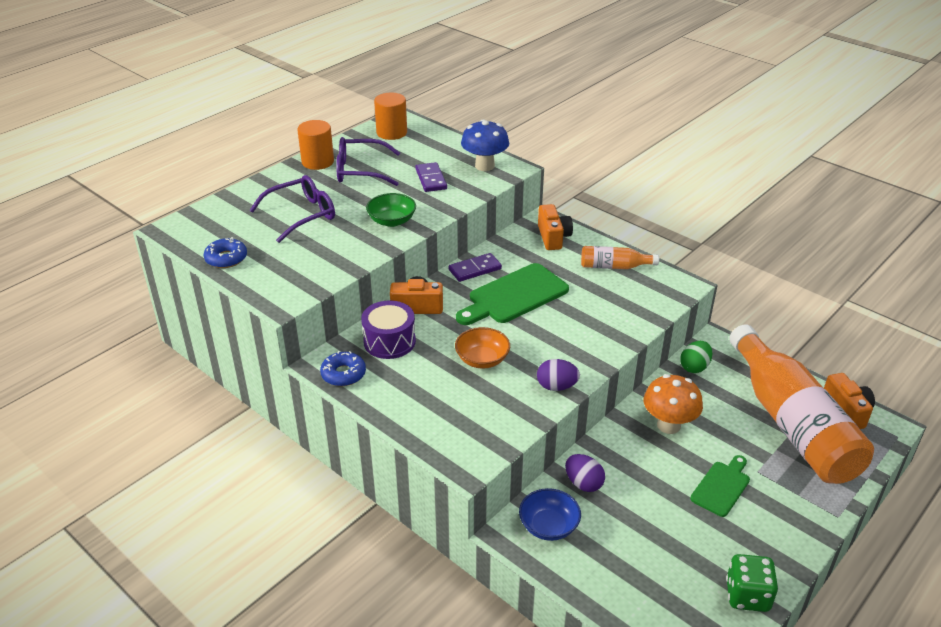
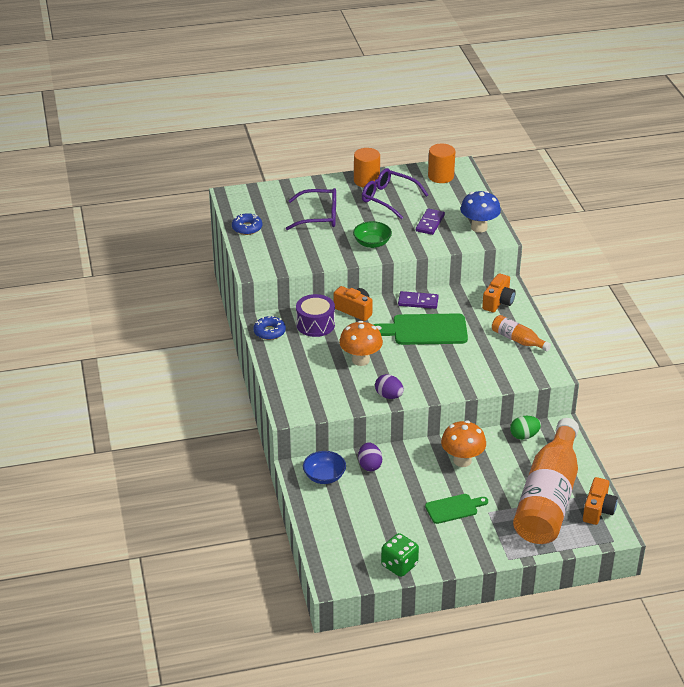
camera: 35 degrees right, 0 degrees up
(482, 359) = (360, 360): orange bowl -> orange mushroom

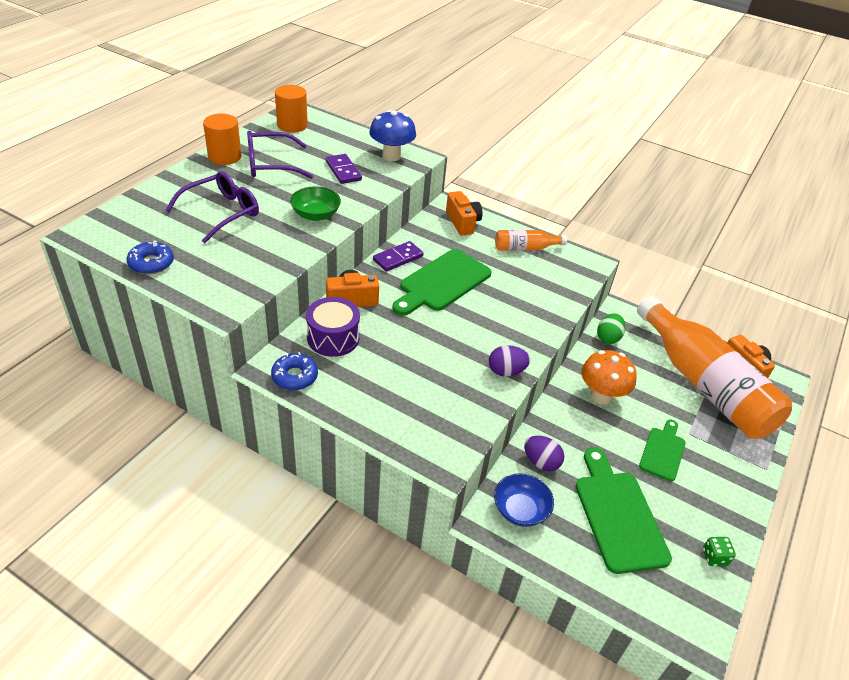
camera: 50 degrees left, 5 degrees up
(360, 360) = (429, 349): orange mushroom -> none
(374, 514) = (618, 515): none -> green cutting board
(399, 565) = (714, 557): green dice -> green dice, size x0.58

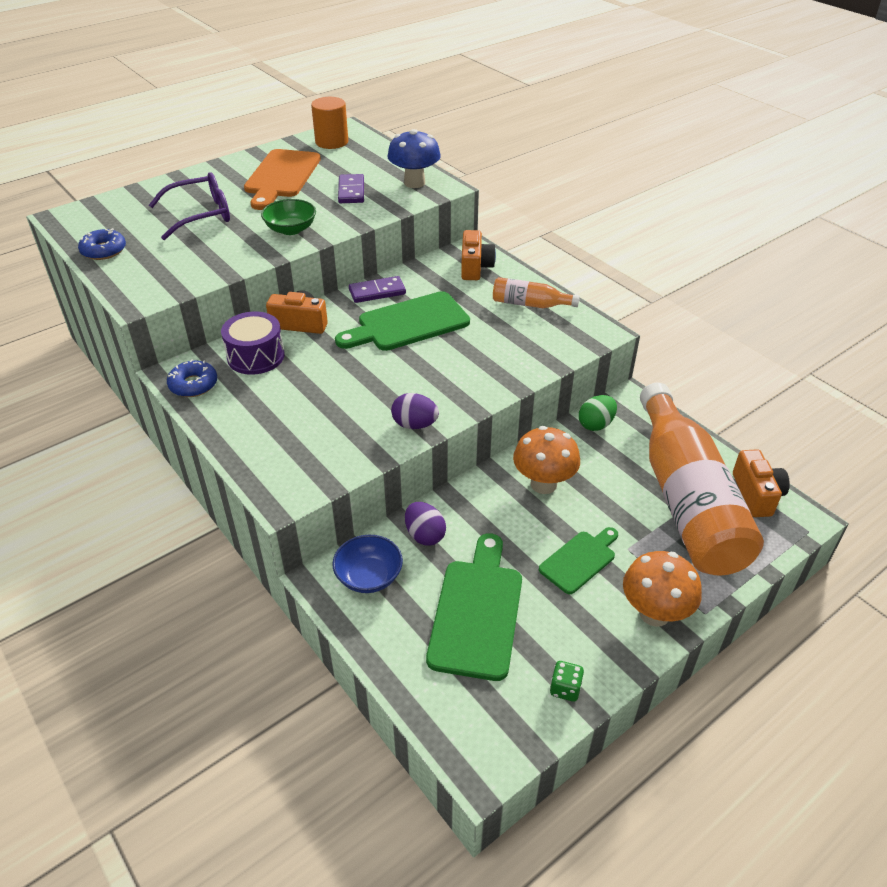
camera: 25 degrees right, 0 degrees up
(225, 157) = (242, 164): orange cylinder -> none
(270, 164) = (281, 176): purple glasses -> orange cutting board
(736, 479) = (654, 613): none -> orange mushroom

